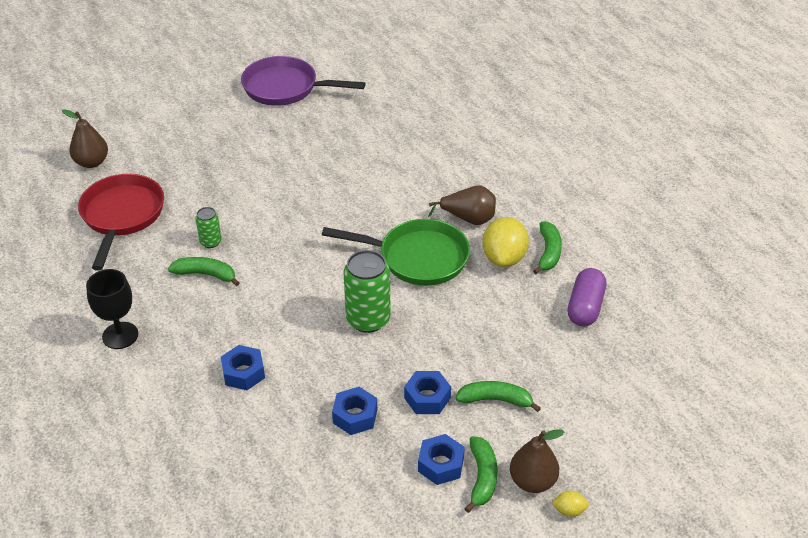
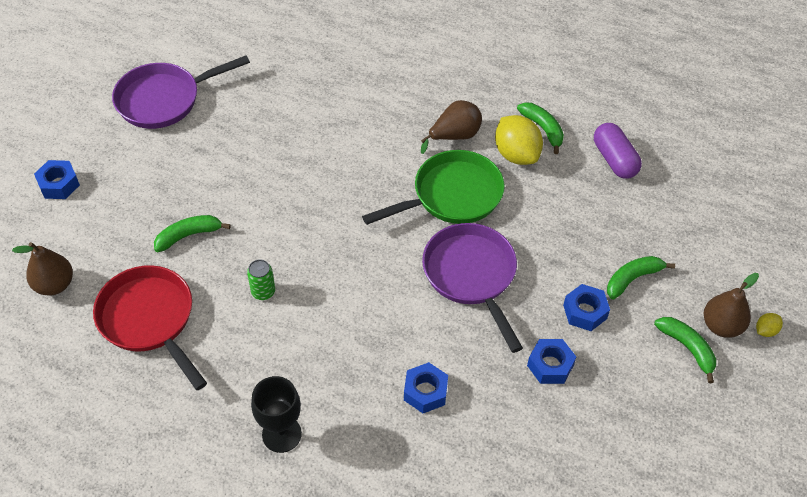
camera: 40 degrees left, 10 degrees up
(206, 274) = (293, 325): green banana -> green banana (188, 235)
(368, 319) = (472, 276): green can -> purple pan
(440, 464) = (650, 359): blue nut -> blue nut (59, 184)

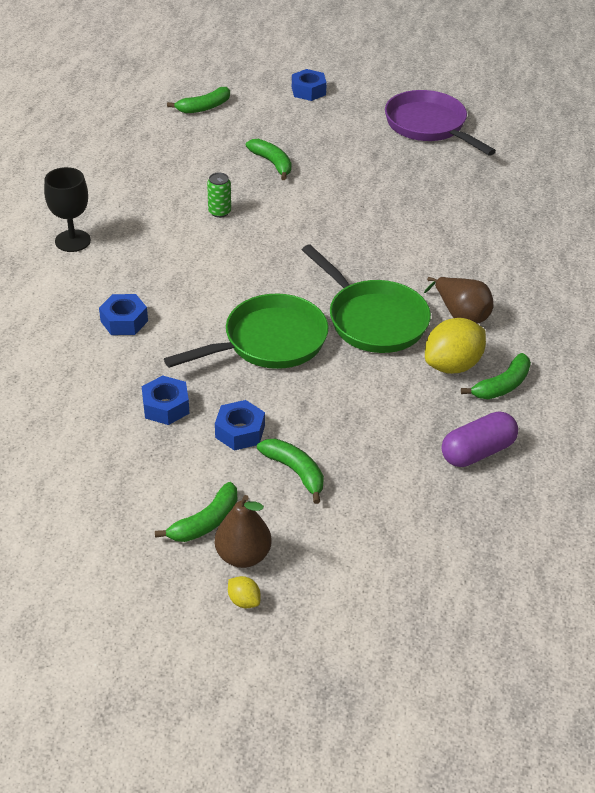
camera: 80 degrees right, 10 degrees down
(54, 285) = (204, 107): brown pear -> green banana
(150, 320) = (178, 157): red pan -> none
(472, 276) = (269, 342): purple pan -> green pan

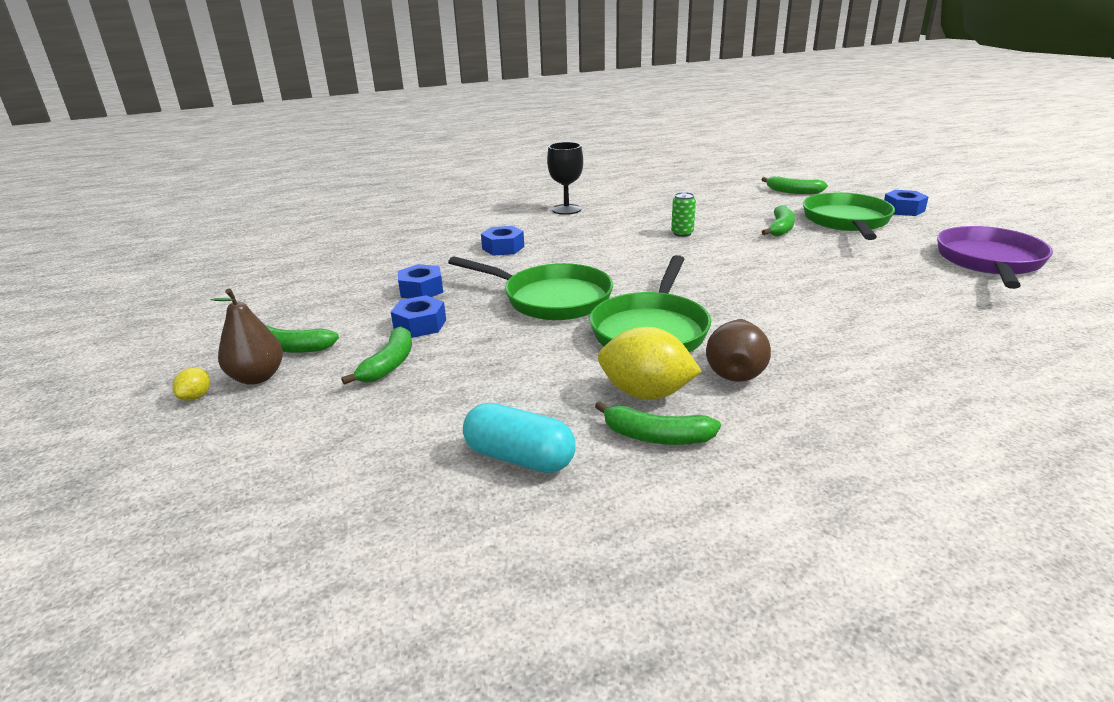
camera: 60 degrees right, 15 degrees down
(298, 128) = (847, 221): none -> green pan
(477, 452) = (519, 458): purple capsule -> turquoise capsule

